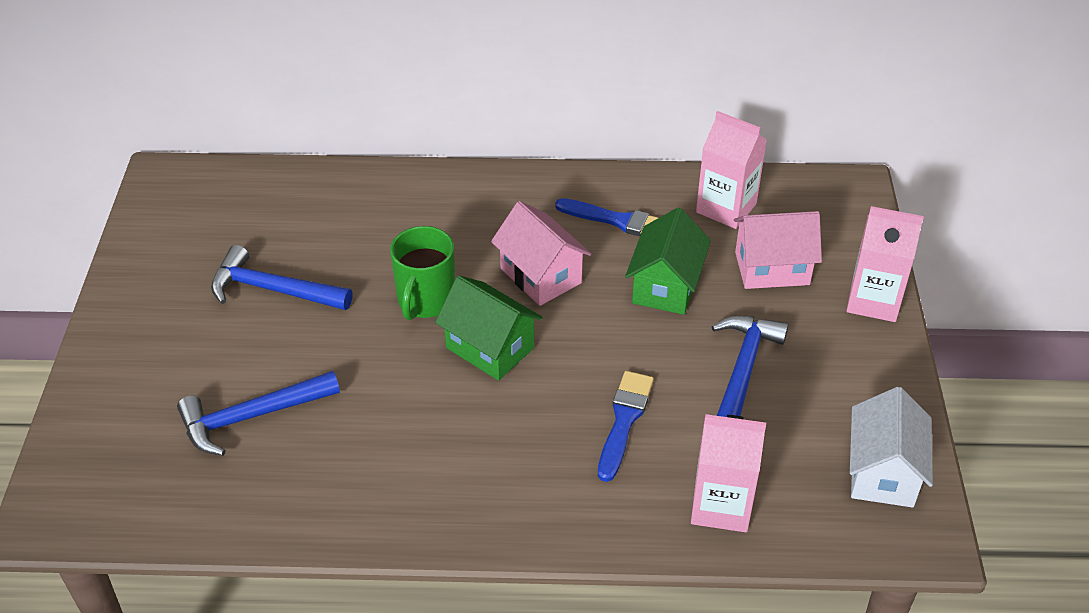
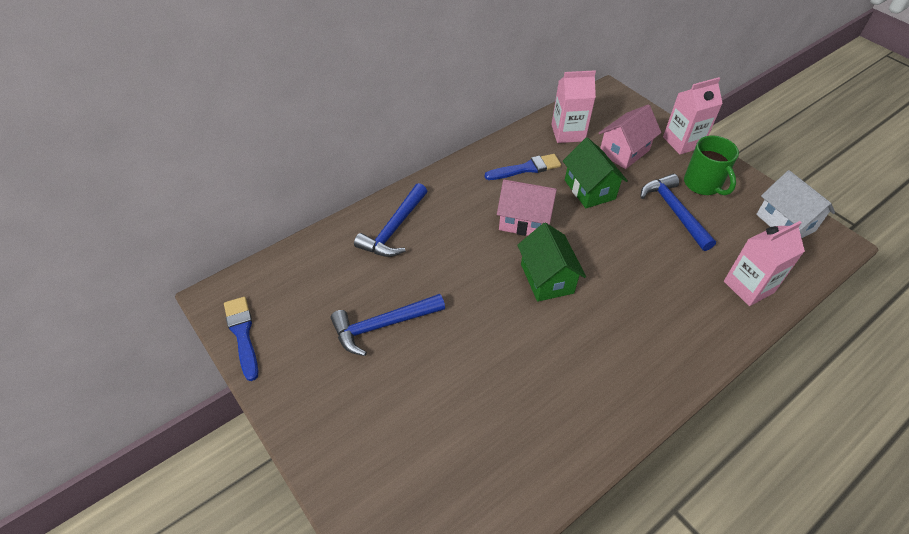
camera: 40 degrees left, 5 degrees up
(252, 416) = (465, 415): blue hammer -> blue hammer (394, 229)
(425, 301) = (481, 274): green mug -> green mug (703, 185)
(490, 348) = (547, 278): green house -> green house turned 75 degrees clockwise
(624, 421) = (657, 273): blue brush -> blue brush (242, 334)

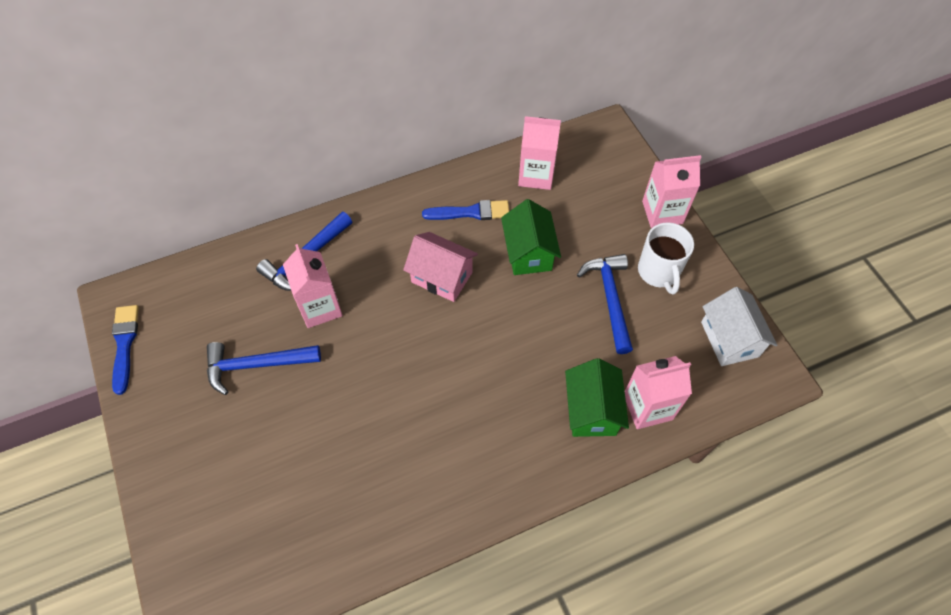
camera: 15 degrees right, 10 degrees up
(424, 265) = (320, 307): none -> pink carton
(547, 278) = (438, 349): green house -> green house (591, 410)
(624, 152) = (588, 212): pink house -> none
(703, 185) = (658, 272): green mug -> white mug

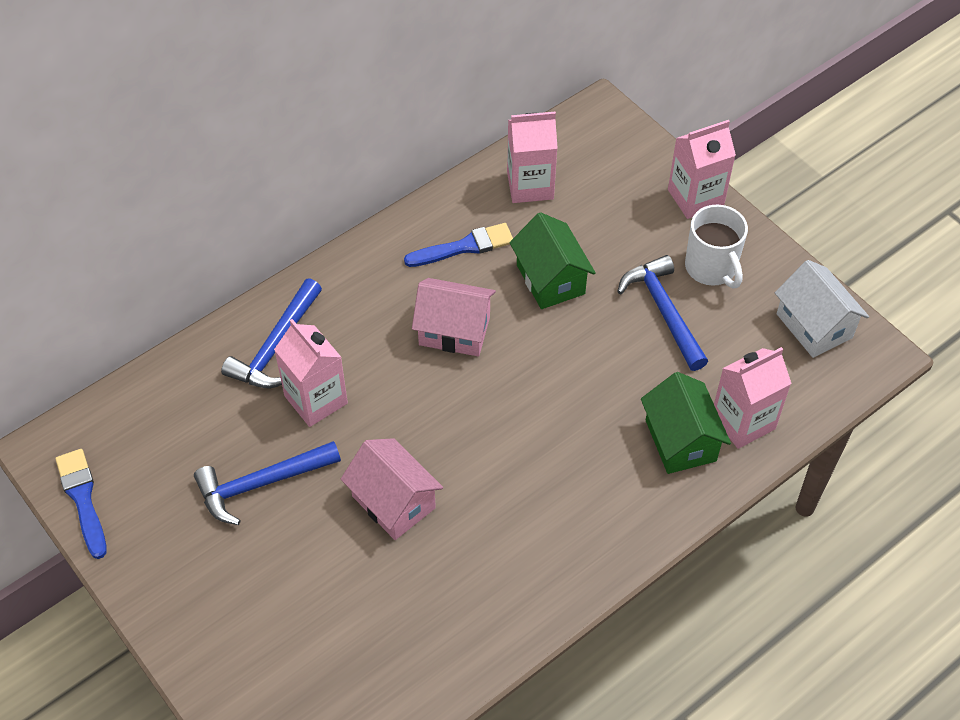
camera: 15 degrees left, 5 degrees down
(350, 405) = (393, 502): none -> pink house

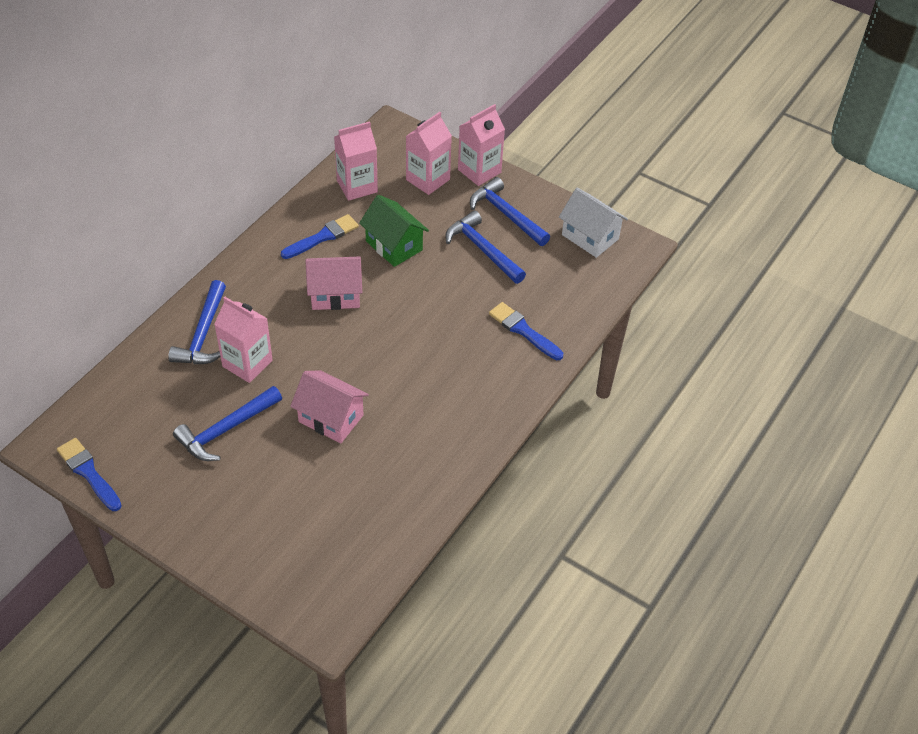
camera: 20 degrees left, 5 degrees down
(680, 440) = (523, 330): green house -> blue brush
(711, 268) = (506, 214): white mug -> blue hammer
(743, 421) = (562, 309): pink carton -> pink carton (428, 179)

